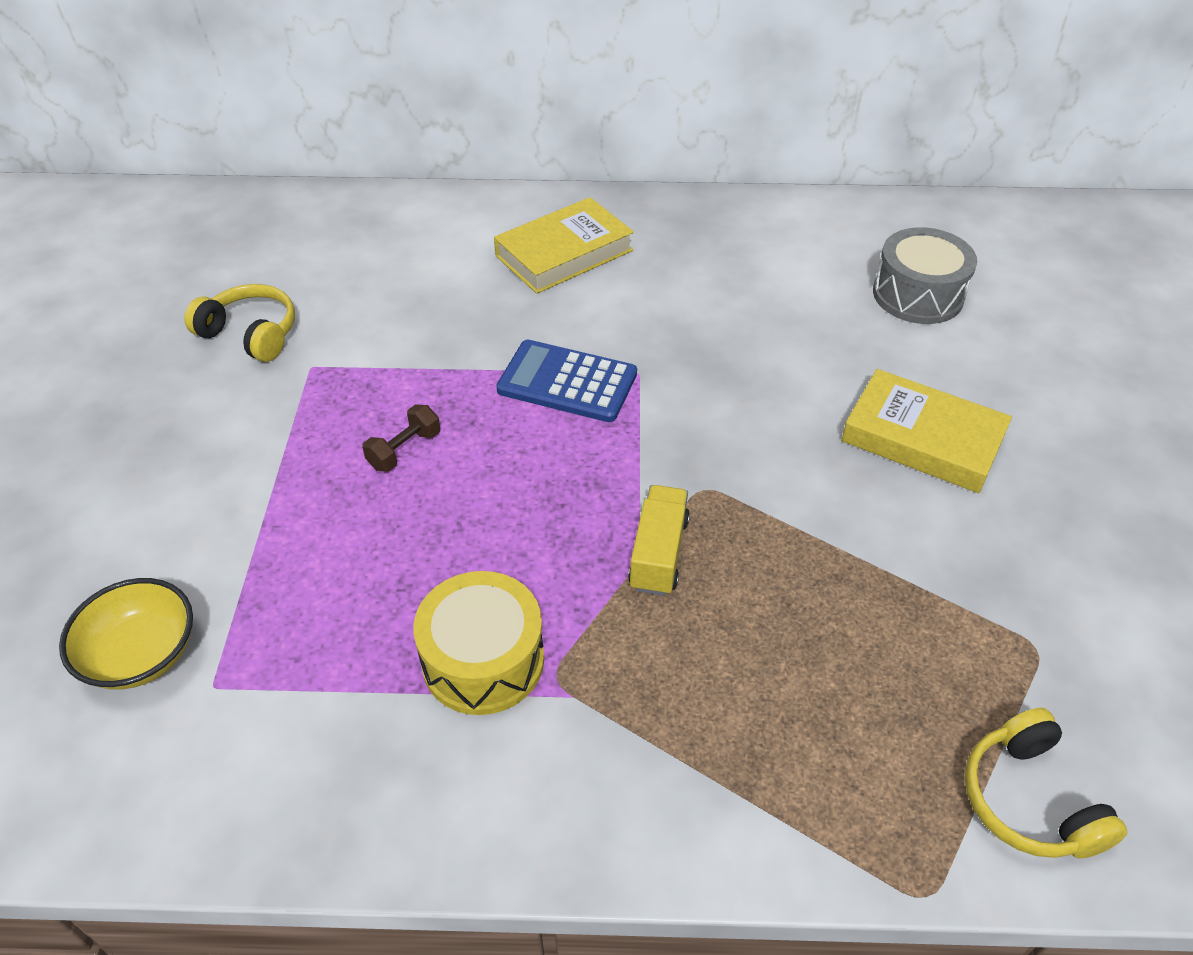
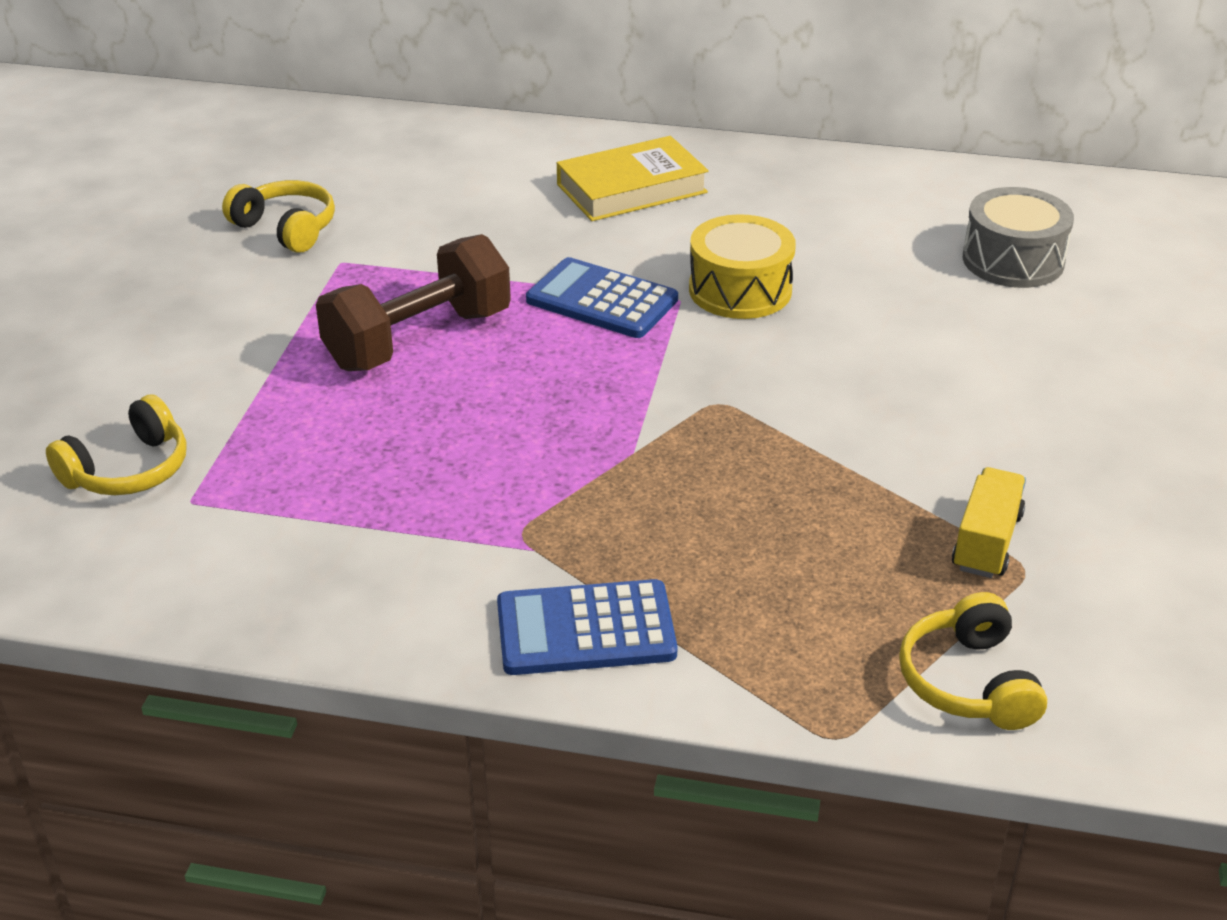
camera: 10 degrees right, 10 degrees down
(141, 654) = (128, 470): yellow bowl -> yellow headphones
(404, 450) = (418, 339): brown dumbbell -> brown dumbbell, size x2.31
(483, 660) = (453, 512): yellow drum -> yellow drum (740, 290)
(648, 793) = (585, 629): none -> blue calculator
(658, 553) = (654, 450): yellow truck -> yellow truck (986, 542)
(922, 438) = (969, 385): yellow book -> none

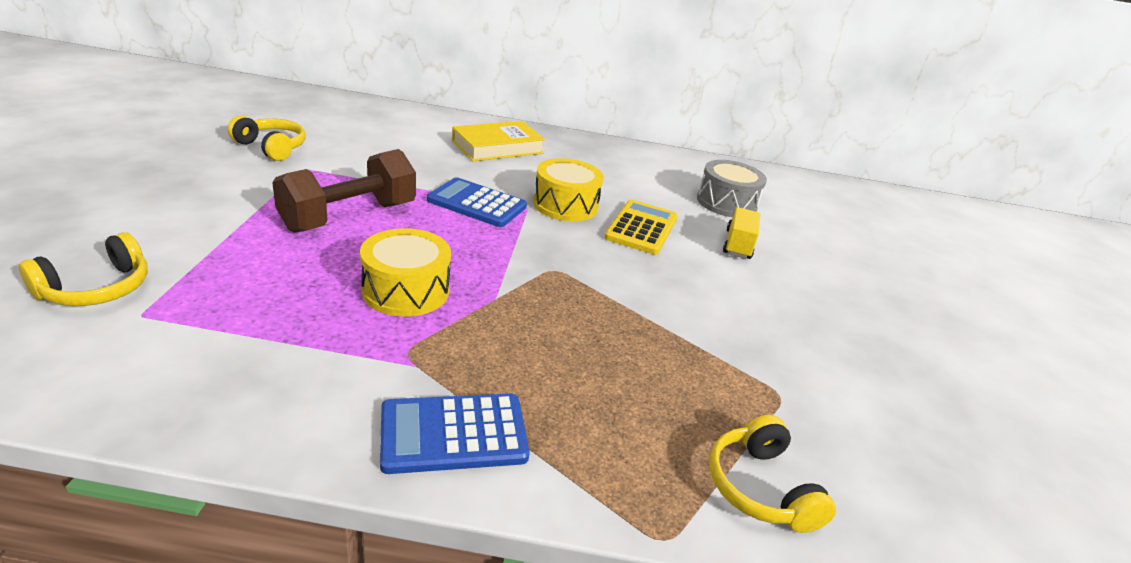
camera: 10 degrees left, 5 degrees down
(510, 448) = (406, 290): none -> yellow drum
(860, 321) = (641, 228): none -> yellow calculator
(986, 542) = (749, 374): yellow truck -> yellow truck (738, 244)

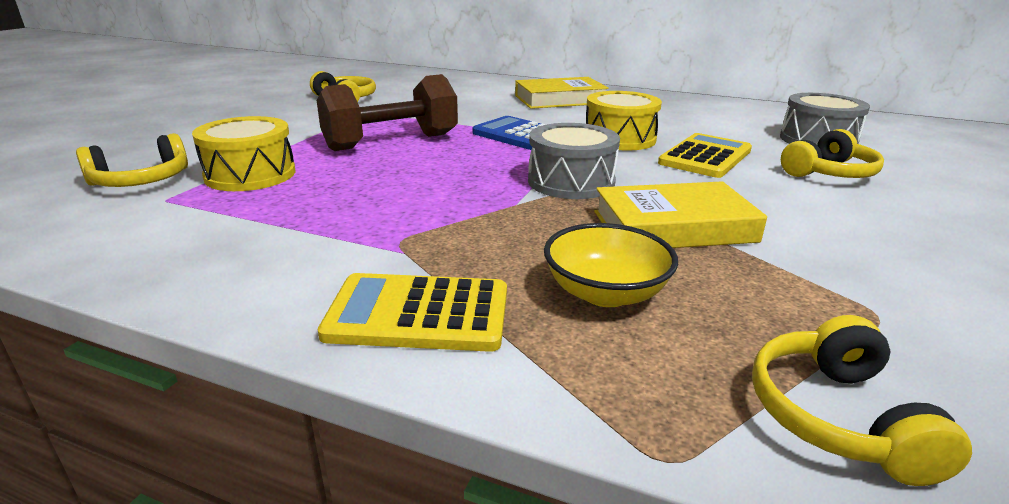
camera: 20 degrees right, 5 degrees down
(406, 290) = (421, 194): yellow drum -> yellow drum (250, 174)
(453, 433) = (418, 314): blue calculator -> yellow calculator
(536, 266) = (571, 182): none -> grey drum
(593, 394) = (605, 293): none -> yellow bowl
(630, 316) = (673, 226): none -> yellow book
(738, 244) = (829, 173): yellow truck -> yellow headphones

